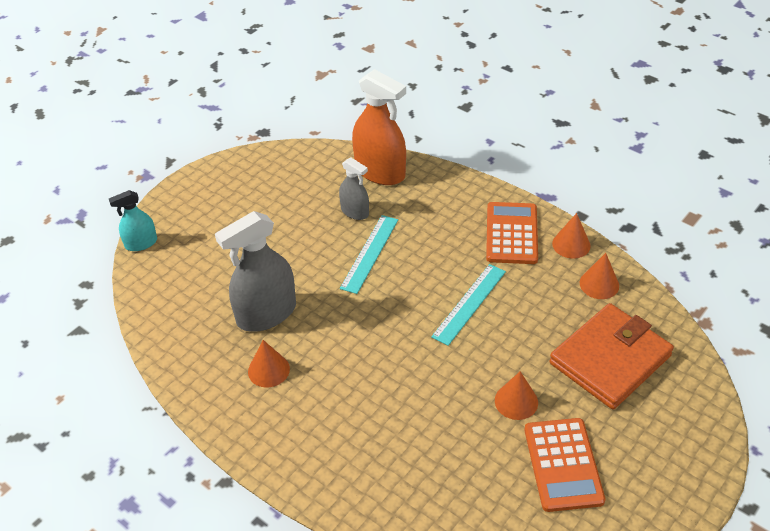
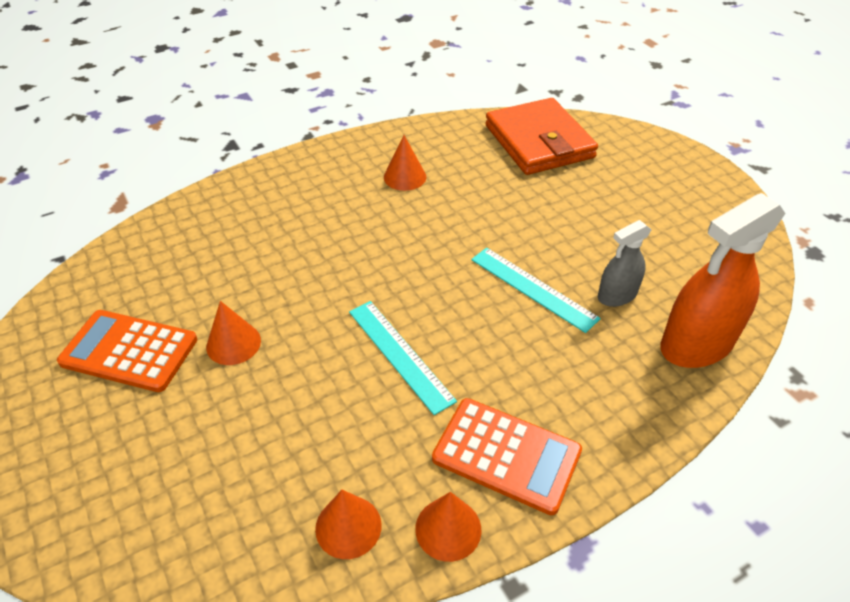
camera: 110 degrees right, 0 degrees up
(141, 243) = (620, 129): turquoise spray bottle -> none
(266, 314) = (478, 189): grey spray bottle -> none
(610, 359) = (217, 469): orange wallet -> orange wallet (539, 142)

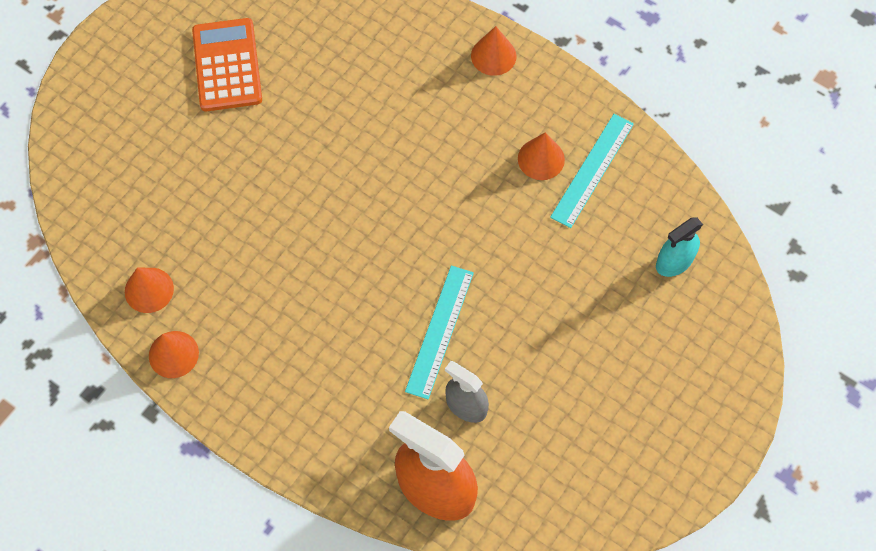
camera: 65 degrees right, 20 degrees up
(233, 343) = (267, 131): orange cone -> orange cone (493, 56)
(399, 355) = (312, 255): turquoise ruler -> turquoise ruler (592, 170)
(506, 455) = (250, 371): orange calculator -> none
(539, 142) = (674, 262): orange wallet -> turquoise spray bottle

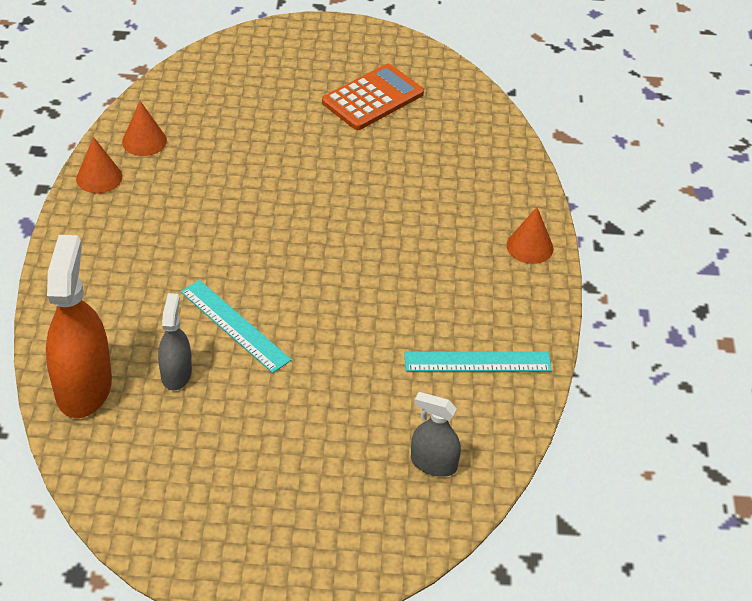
camera: 55 degrees right, 20 degrees down
(439, 331) = (235, 325): turquoise ruler -> turquoise ruler turned 60 degrees clockwise
(541, 159) = (457, 321): orange cone -> none
(674, 262) = (433, 463): turquoise spray bottle -> grey spray bottle

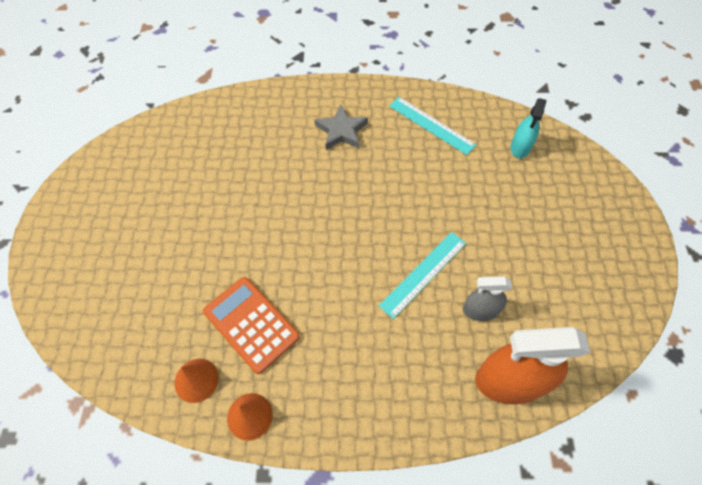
camera: 90 degrees left, 15 degrees up
(373, 98) = (150, 193): orange calculator -> orange calculator (251, 324)
(433, 463) = (520, 147): grey spray bottle -> turquoise spray bottle
(466, 263) = (341, 131): none -> grey star
(477, 361) = (431, 125): turquoise ruler -> turquoise ruler turned 45 degrees counterclockwise
(530, 246) = (322, 96): orange cone -> none

